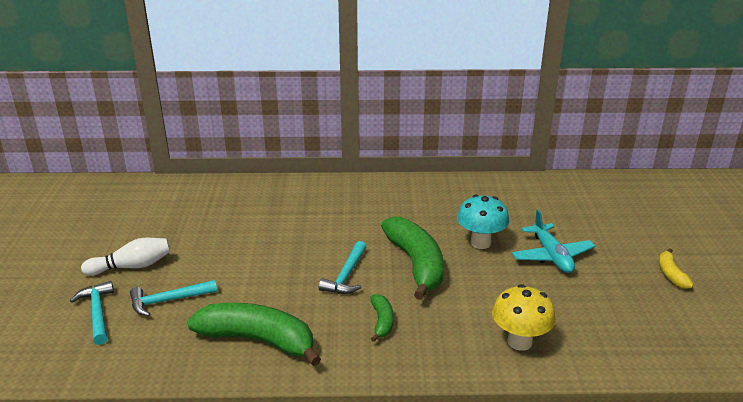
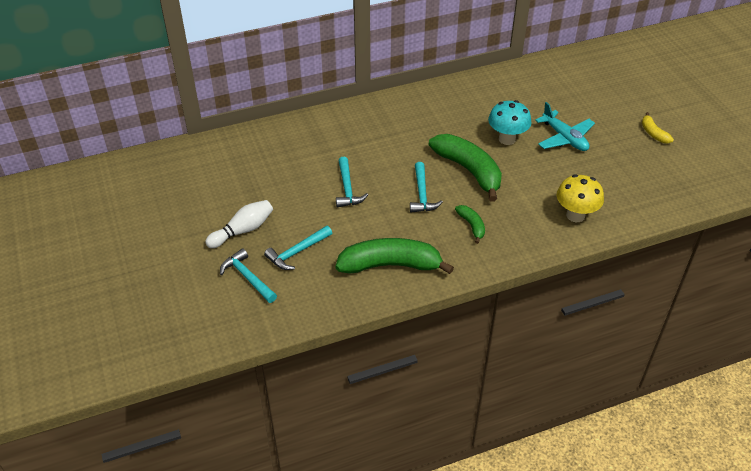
camera: 20 degrees left, 15 degrees up
(269, 252) = (347, 189): none -> turquoise hammer

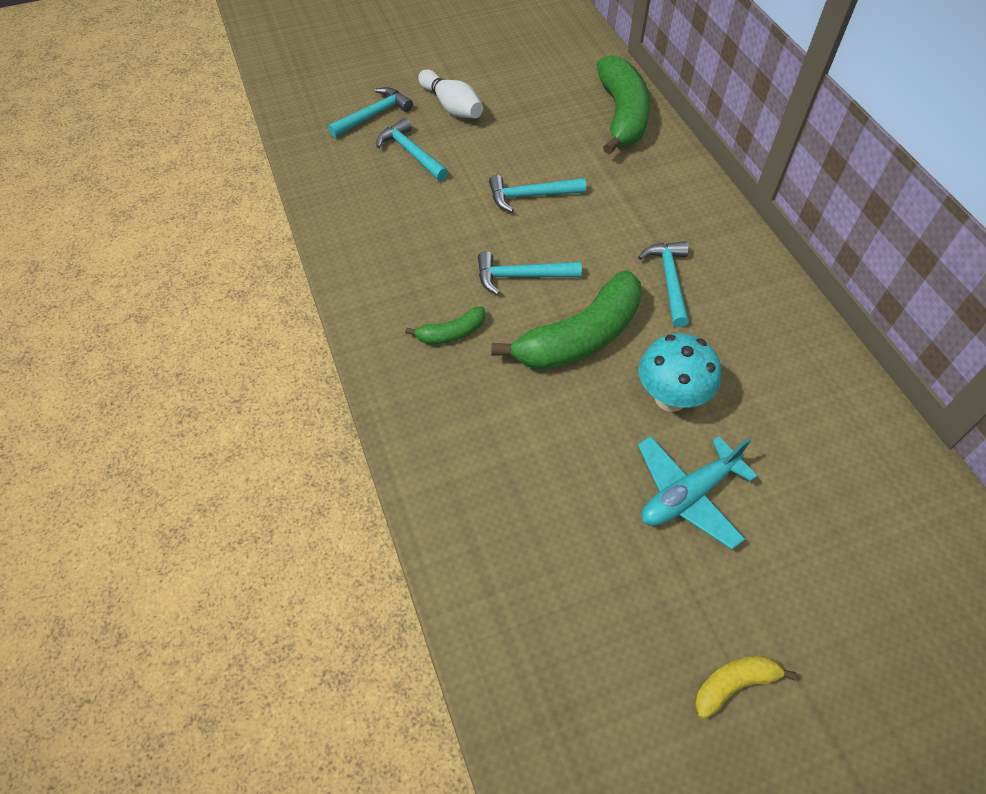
camera: 90 degrees right, 10 degrees up
(390, 265) = (379, 240): green banana -> green banana (622, 116)
(422, 132) = (669, 280): none -> turquoise hammer
(575, 215) = (471, 484): yellow mushroom -> none

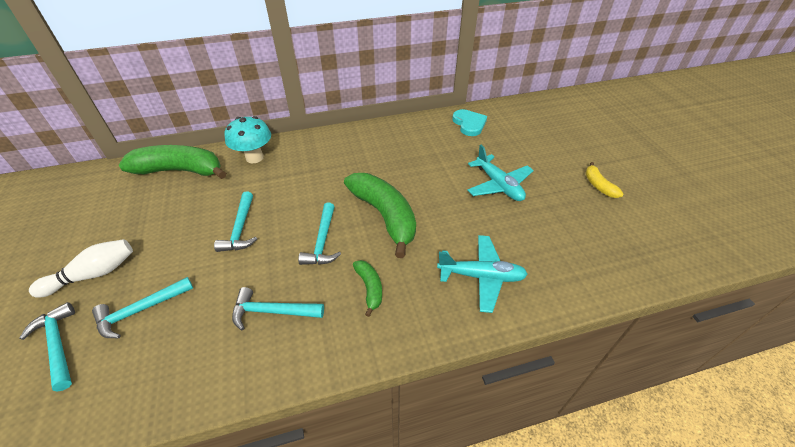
camera: 85 degrees left, 10 degrees down
(480, 458) = (481, 276): none -> turquoise plane
(669, 280) = (346, 170): turquoise hammer -> turquoise hammer (272, 311)
(670, 398) = (435, 182): turquoise mushroom -> turquoise mushroom (254, 157)
(868, 454) = (469, 124): none -> turquoise heart

